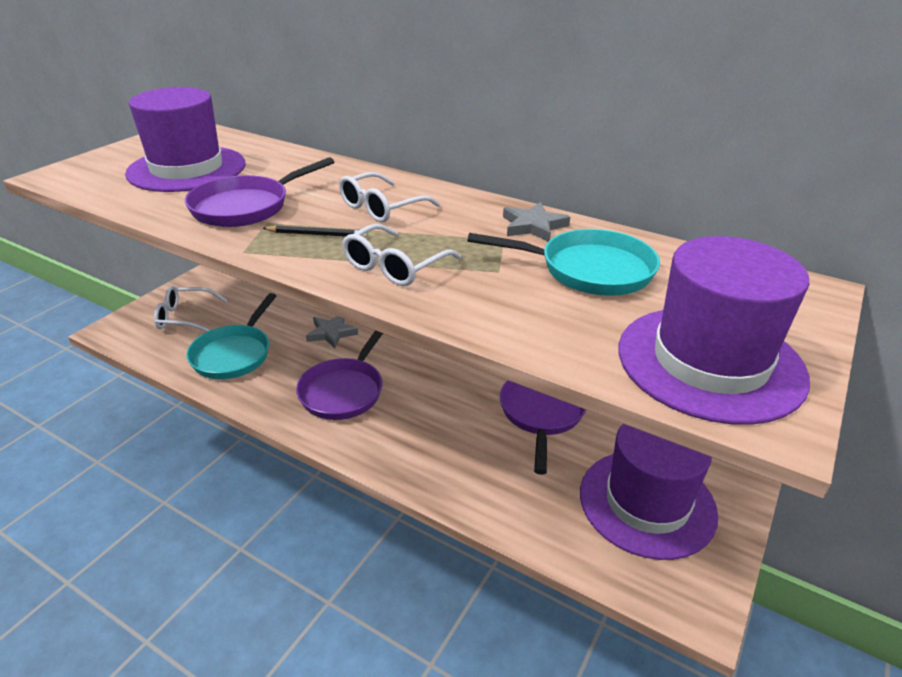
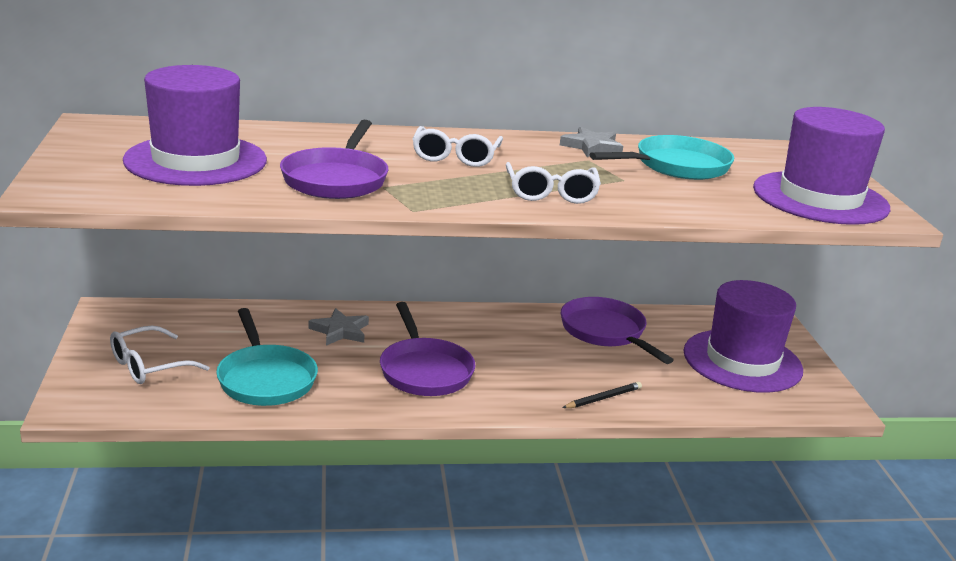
camera: 40 degrees left, 10 degrees down
(317, 234) = (446, 186): black pencil -> black pencil (603, 398)

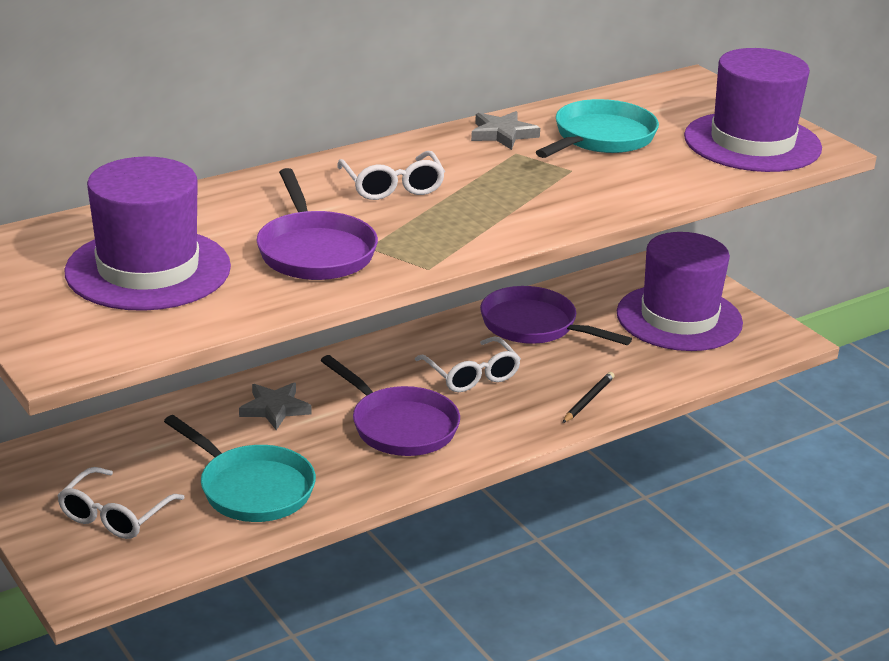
camera: 25 degrees left, 5 degrees up
(551, 193) = (526, 207): white glasses -> white glasses (471, 375)

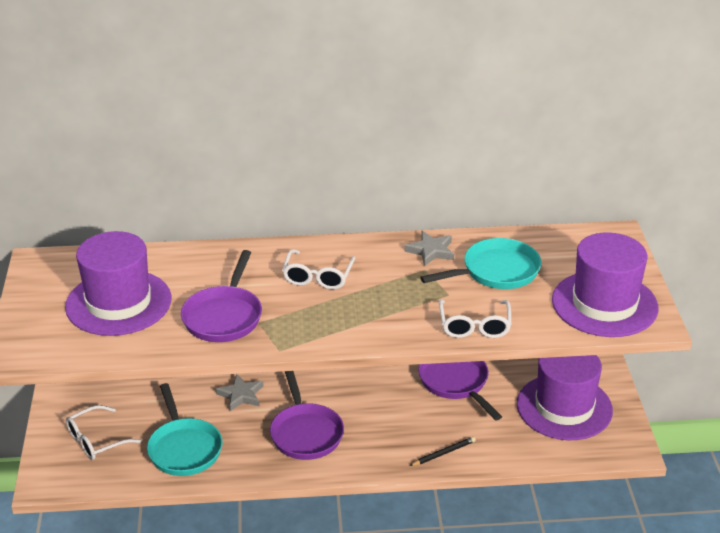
camera: 30 degrees right, 5 degrees up
(471, 375) = (382, 409): white glasses -> white glasses (474, 326)

